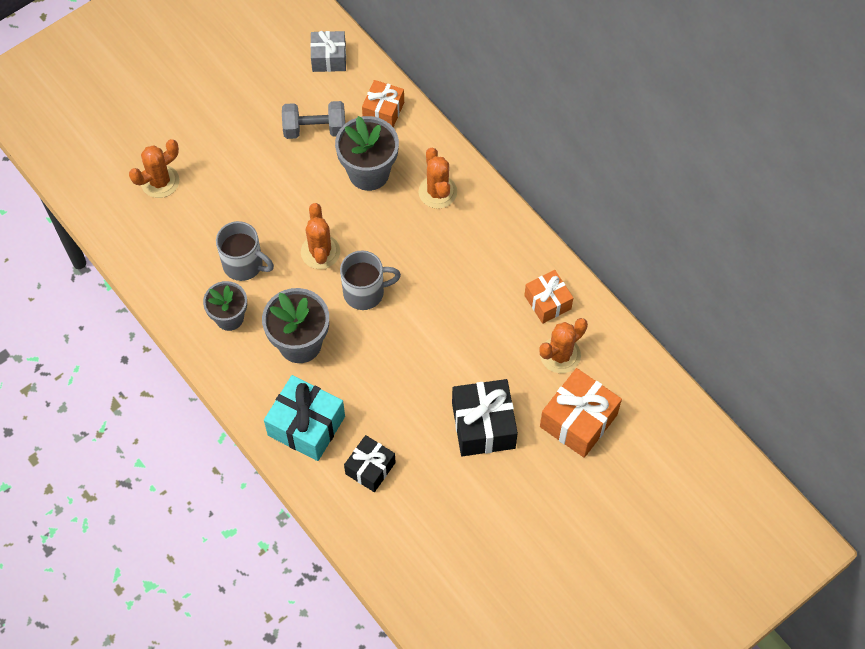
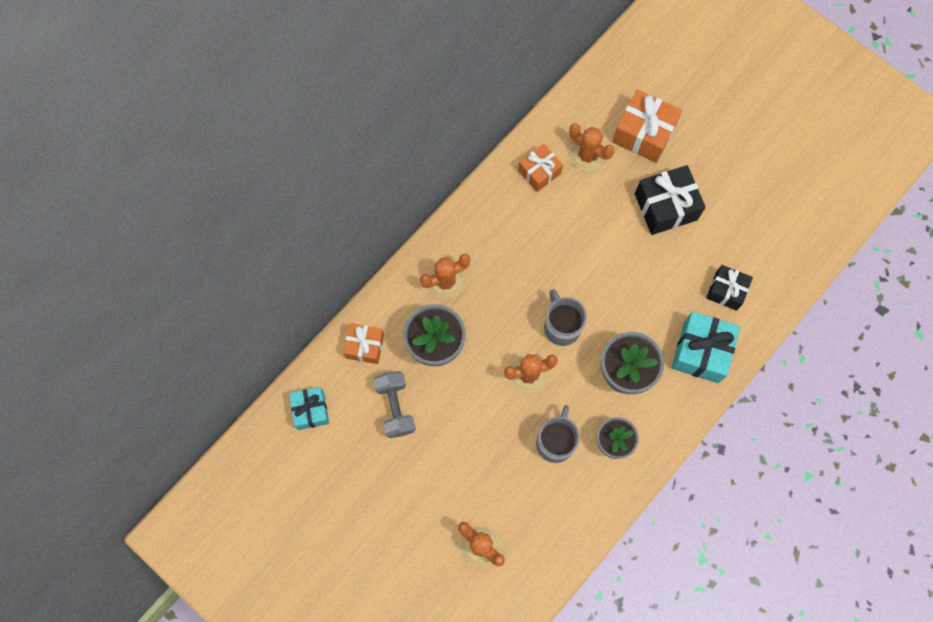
camera: 100 degrees left, 10 degrees up
(329, 58) = (311, 410): grey gift -> turquoise gift

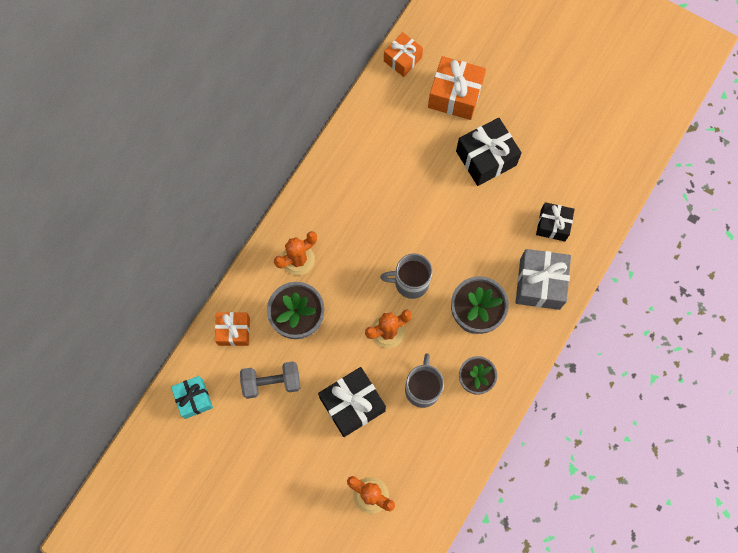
camera: 10 degrees left, 0 degrees up
(395, 407) = (271, 382): grey dumbbell -> grey dumbbell turned 75 degrees counterclockwise
(477, 446) = (352, 404): none -> black gift
(539, 172) = (366, 145): orange gift -> orange gift (402, 59)
(561, 326) = (410, 282): grey mug -> grey mug turned 60 degrees counterclockwise
(587, 155) = (407, 123): orange cactus -> none
(701, 352) = (539, 284): turquoise gift -> grey gift

